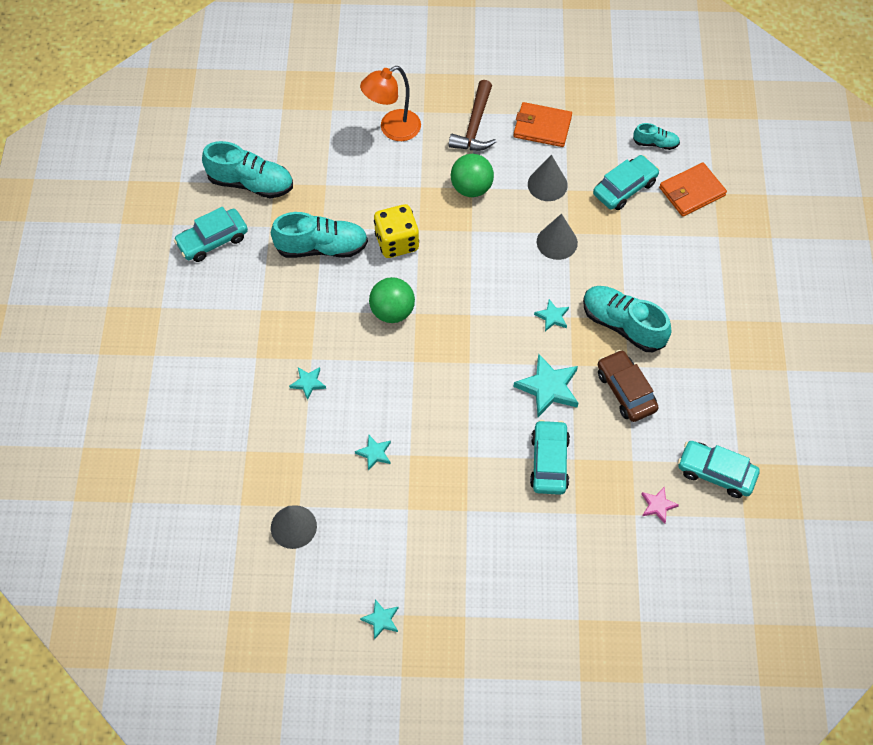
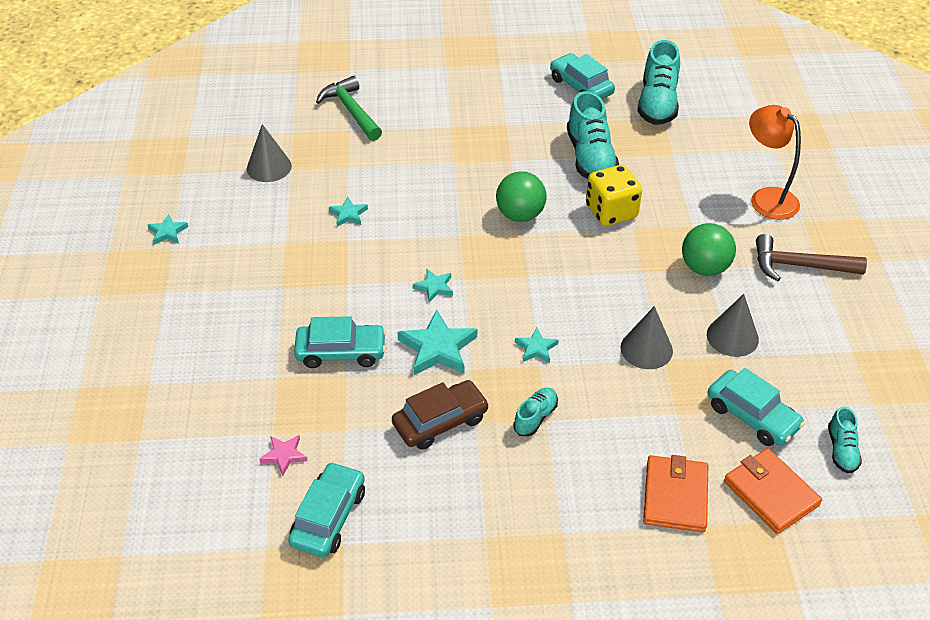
camera: 85 degrees right, 15 degrees down
(214, 447) = (351, 111): none -> green hammer
(308, 383) = (426, 162): turquoise star -> turquoise star (434, 287)
(542, 127) = (823, 328): orange wallet -> orange wallet (675, 496)
(623, 325) = (535, 417): turquoise shoe -> turquoise shoe, size x0.52

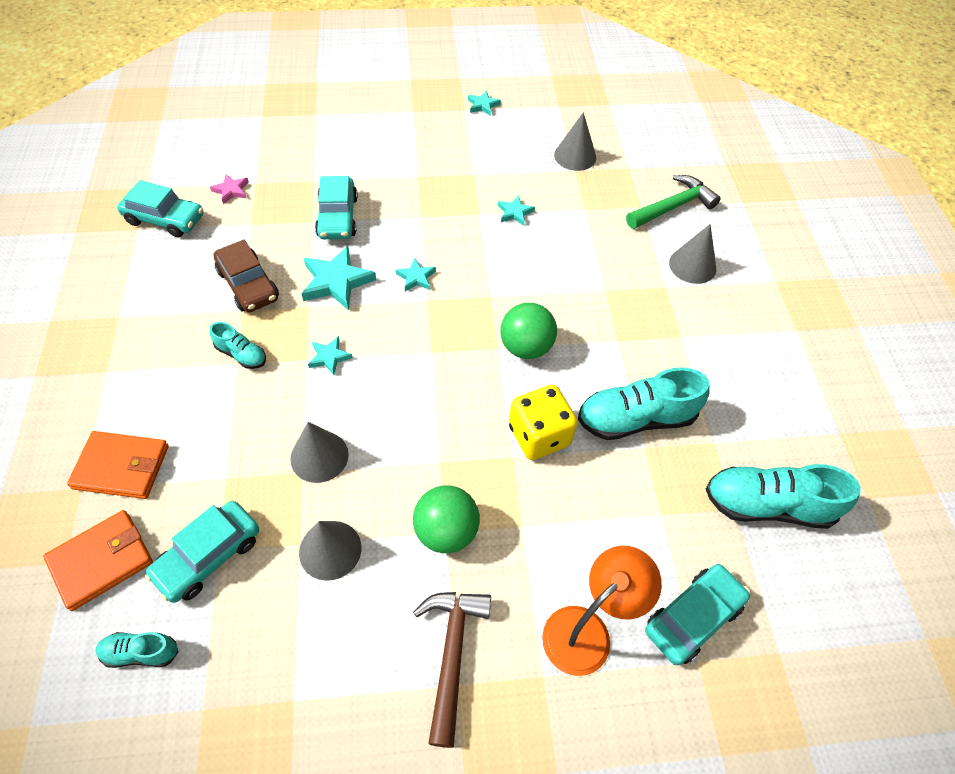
camera: 85 degrees right, 10 degrees up
(426, 108) = (692, 265): none -> grey cone
(581, 86) = (778, 415): turquoise car -> turquoise car (693, 617)

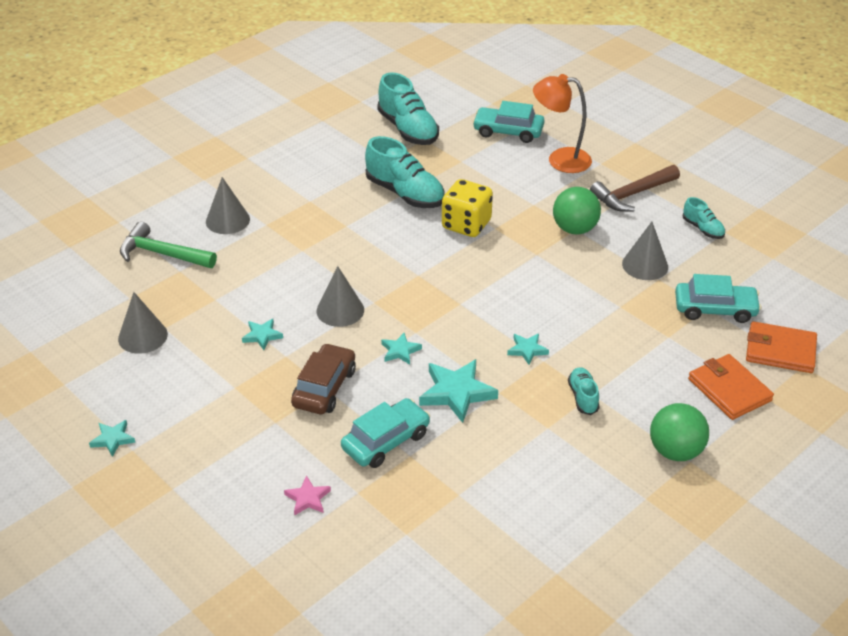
camera: 125 degrees left, 15 degrees down
(141, 652) = (788, 298): turquoise shoe -> turquoise shoe (703, 229)
(165, 219) = (523, 562): turquoise car -> none
(231, 190) = (435, 543): pink star -> pink star (308, 498)
(248, 285) = (521, 443): brown car -> brown car (324, 388)
(319, 456) = (601, 306): grey cone -> grey cone (340, 310)
(526, 347) = (402, 262): green ball -> green ball (675, 451)

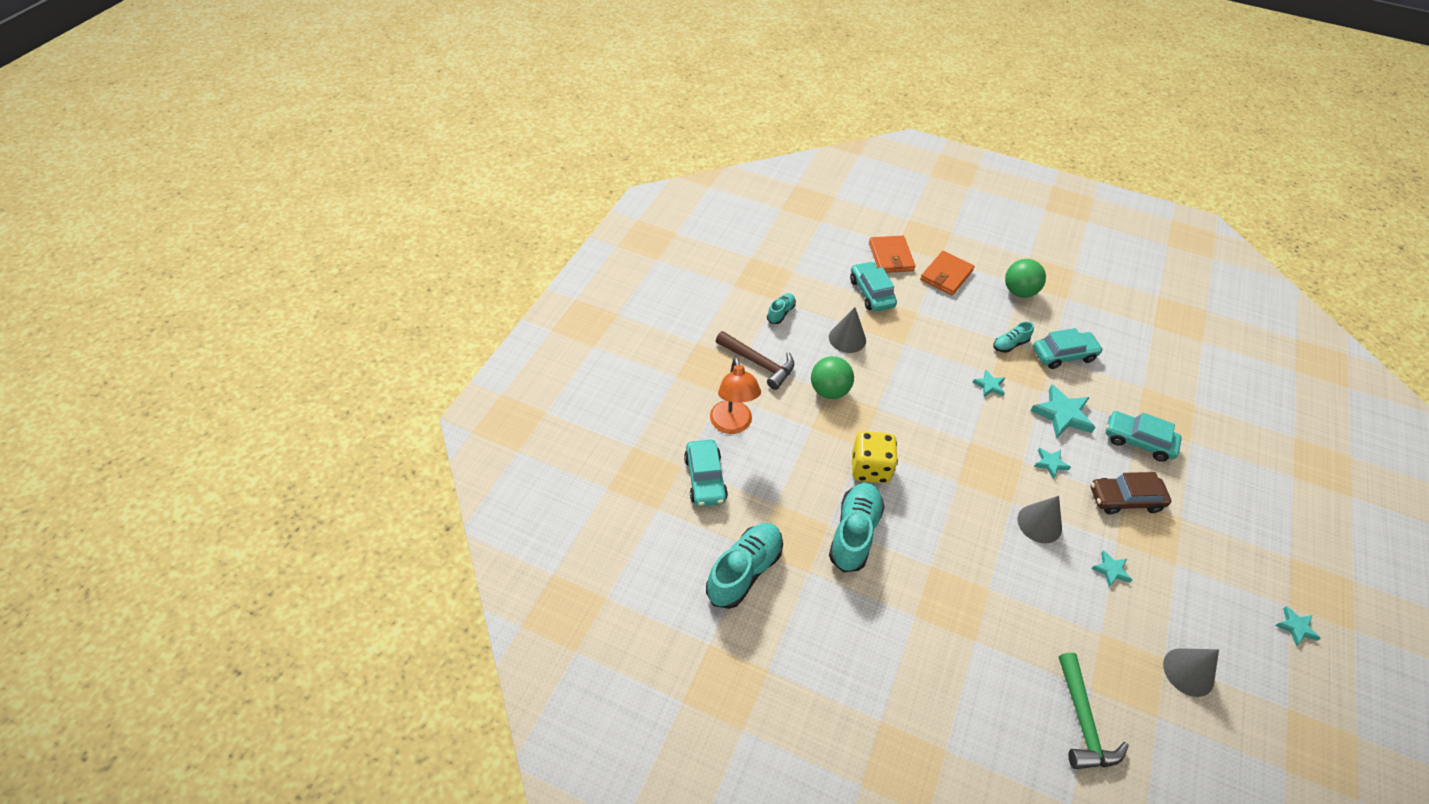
camera: 115 degrees left, 10 degrees up
(227, 220) = (993, 683): grey cone -> none
(308, 498) = (1221, 468): pink star -> none
(545, 441) = (1063, 355): none -> turquoise car

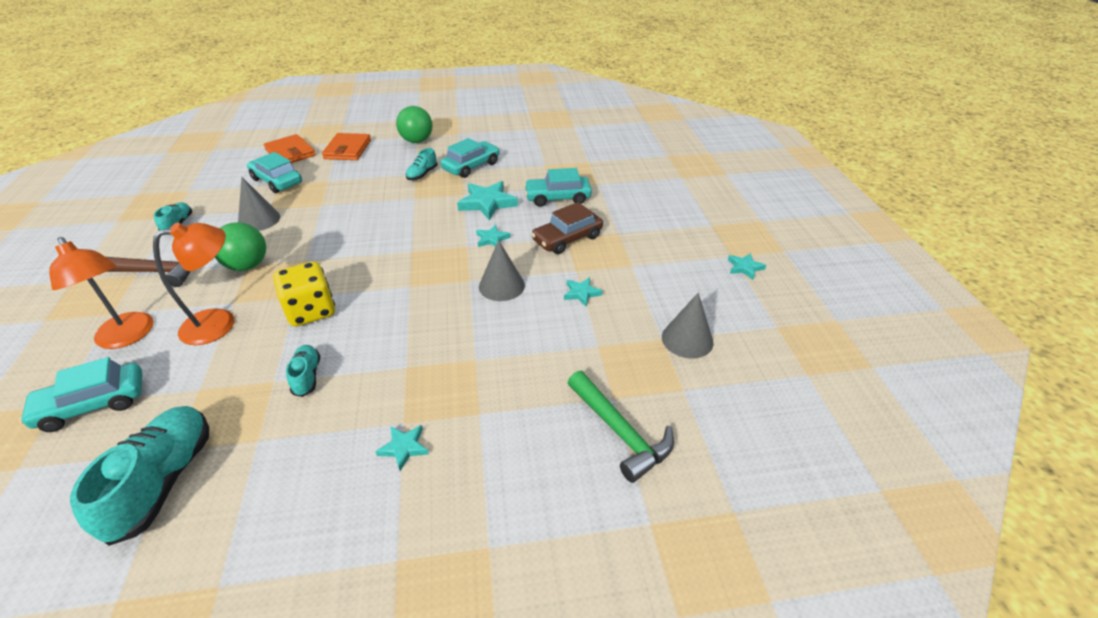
camera: 30 degrees left, 10 degrees down
(705, 479) = (93, 404): turquoise car -> turquoise car turned 105 degrees clockwise
(799, 445) = (220, 323): none -> orange lamp
(854, 533) = (307, 376): turquoise shoe -> turquoise shoe, size x0.52
(989, 385) = (414, 206): turquoise star -> turquoise star (404, 448)

